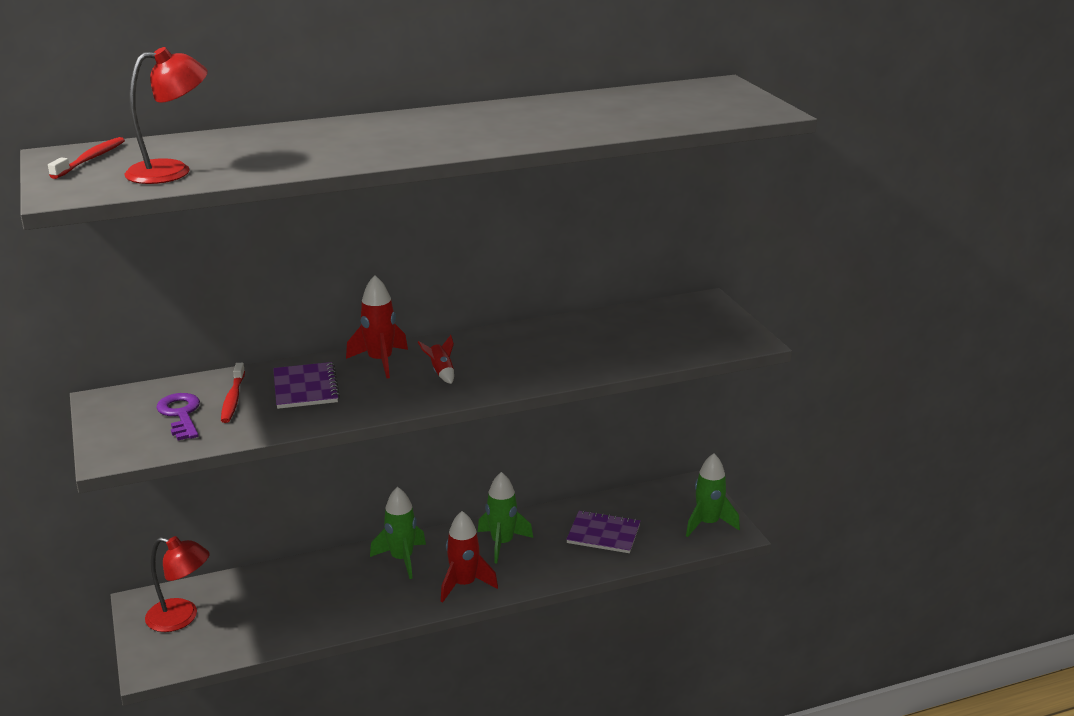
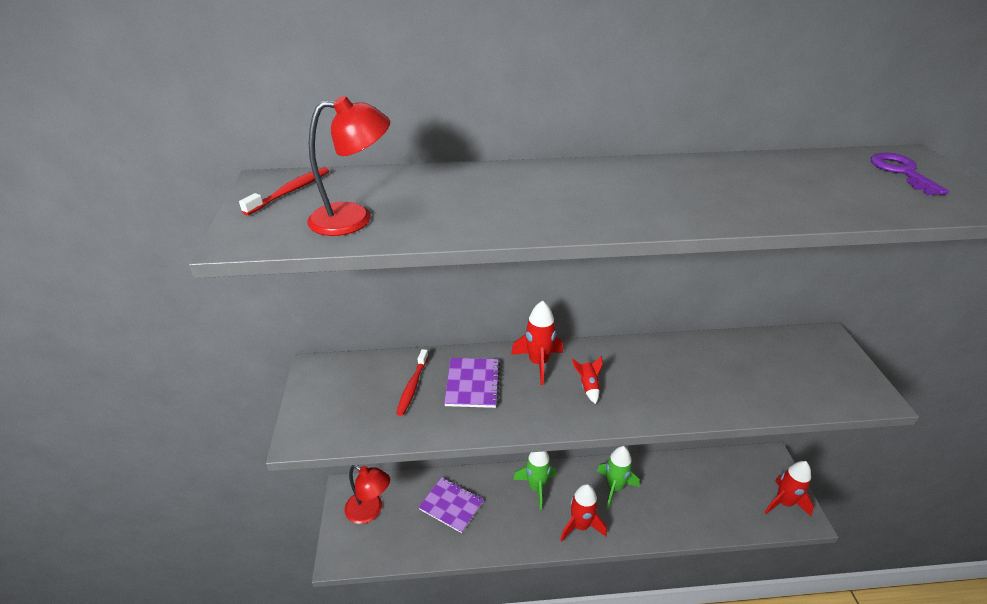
camera: 15 degrees right, 10 degrees up
(180, 414) = (368, 397): purple key -> purple key (901, 172)
(603, 534) = (696, 495): purple notebook -> purple notebook (451, 505)
(708, 523) = (784, 503): green rocket -> red rocket

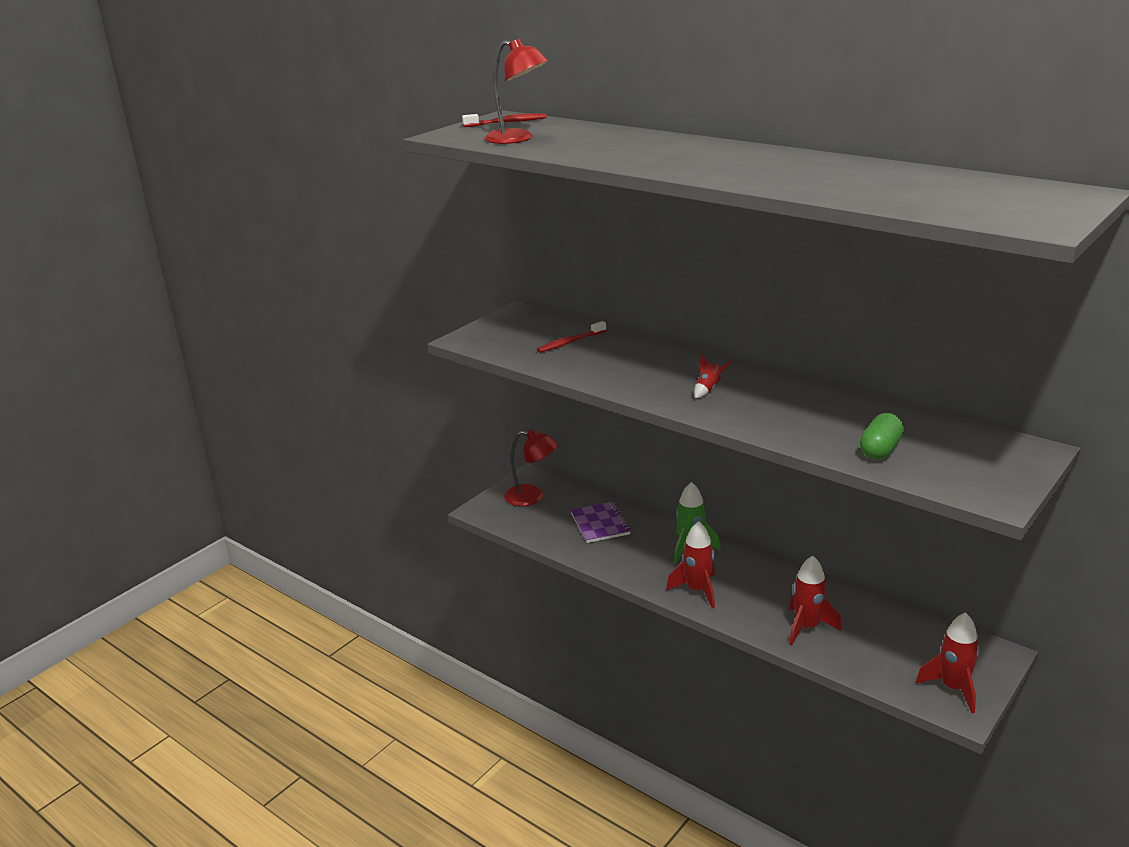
camera: 45 degrees right, 10 degrees down
(370, 511) = (532, 497): red lamp -> red lamp turned 60 degrees counterclockwise
(472, 384) = (616, 356): purple notebook -> none
(538, 363) = (689, 364): red rocket -> red rocket (807, 627)
(614, 488) = (768, 585): green rocket -> none
(766, 388) = (880, 450): none -> green capsule
(901, 172) = (1026, 197): purple key -> none

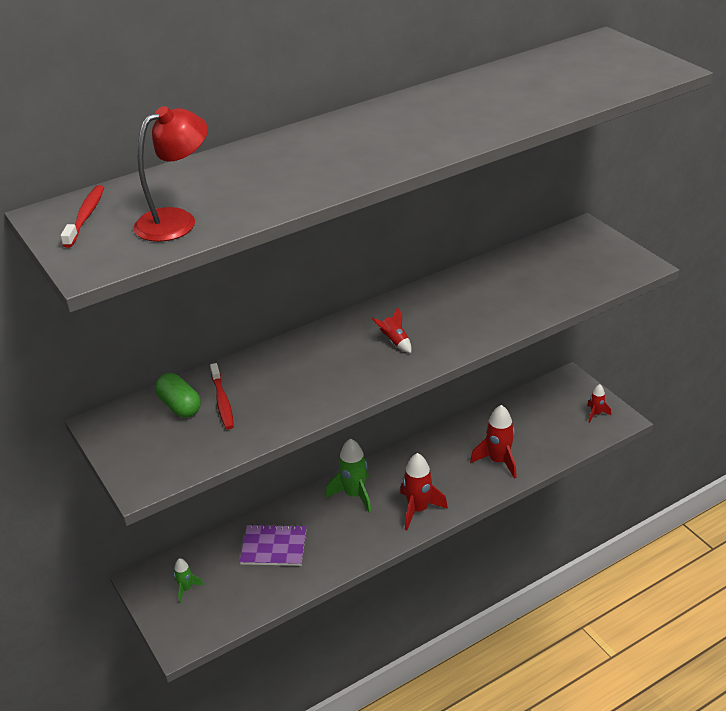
camera: 70 degrees left, 10 degrees up
(532, 497) = (186, 589): red lamp -> green rocket
(880, 450) = (551, 289): green capsule -> green capsule (179, 406)
(953, 688) = (595, 414): red rocket -> red rocket, size x0.55

